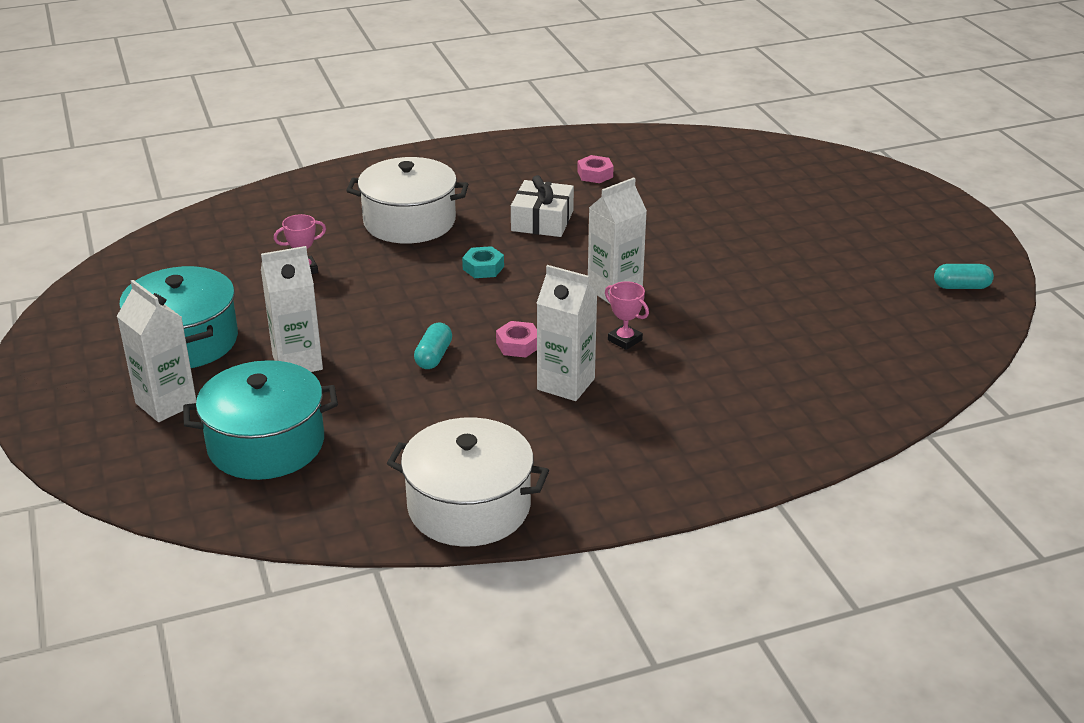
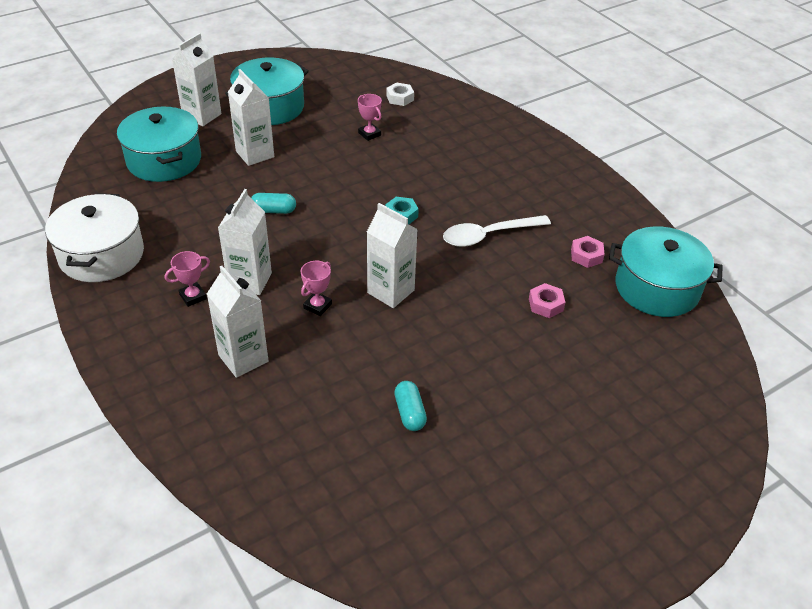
camera: 75 degrees right, 10 degrees up
(234, 238) = (400, 98): none -> white nut
(409, 222) = (455, 168): white pot -> none
(518, 345) = (297, 249): pink nut -> pink nut (545, 304)
(542, 221) = (488, 235): white gift -> white spoon
(582, 429) = (193, 297): none -> pink trophy
(653, 150) = (657, 288): none -> turquoise pot
(698, 397) = (243, 358): none -> white carton
(961, 287) = (485, 558): turquoise capsule -> turquoise capsule (410, 413)

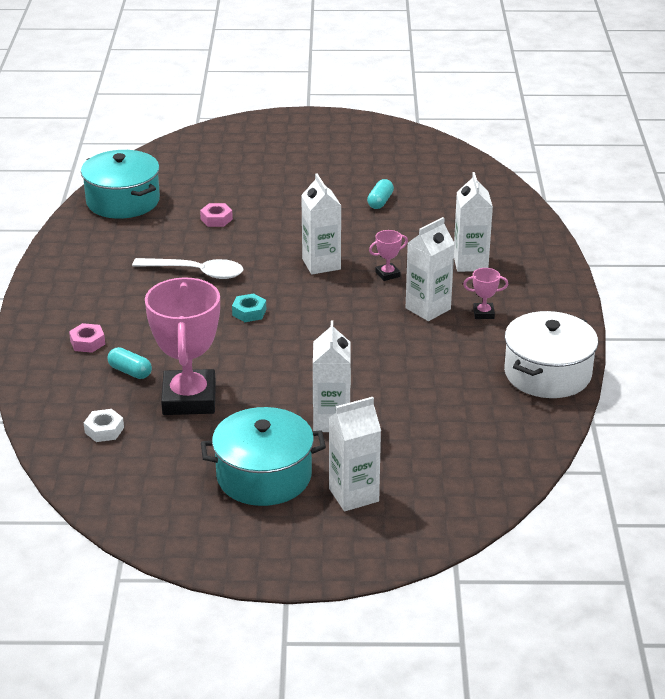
camera: 145 degrees left, 10 degrees down
(164, 160) = (435, 450): turquoise pot -> none
(273, 210) = (361, 357): turquoise capsule -> turquoise capsule (130, 372)
(369, 134) = (189, 399): pink trophy -> pink trophy, size x2.44
(586, 256) = (141, 234): pink nut -> pink nut (87, 342)

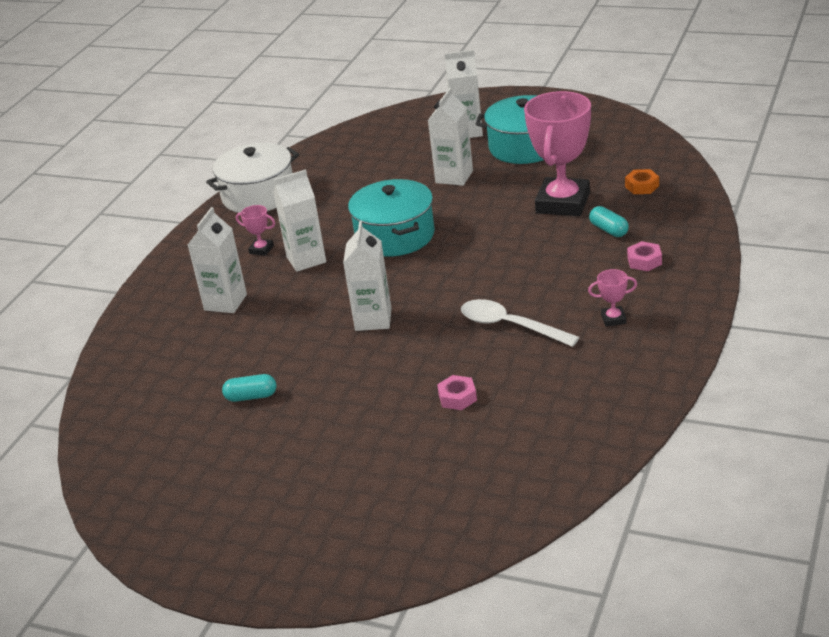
camera: 155 degrees left, 0 degrees up
(104, 430) = (642, 186): white nut -> orange nut
(123, 201) = (566, 446): turquoise pot -> turquoise pot (395, 236)
(249, 312) = (475, 274): turquoise nut -> none
(380, 202) = (251, 397): turquoise capsule -> turquoise capsule turned 45 degrees clockwise
(387, 274) = (315, 299): pink trophy -> pink trophy (613, 319)

